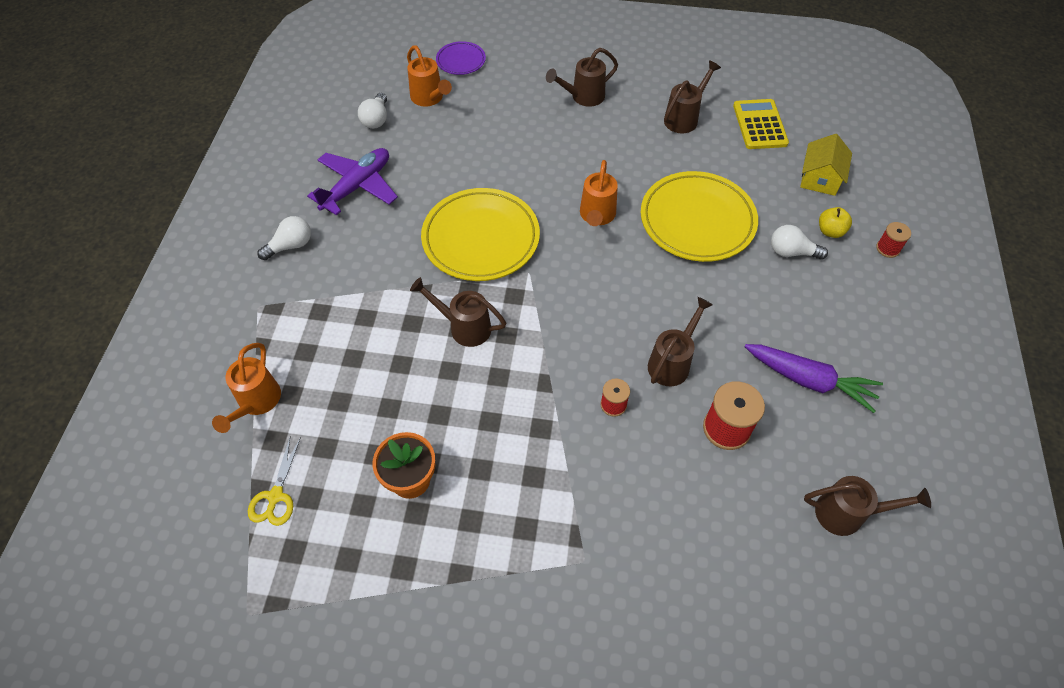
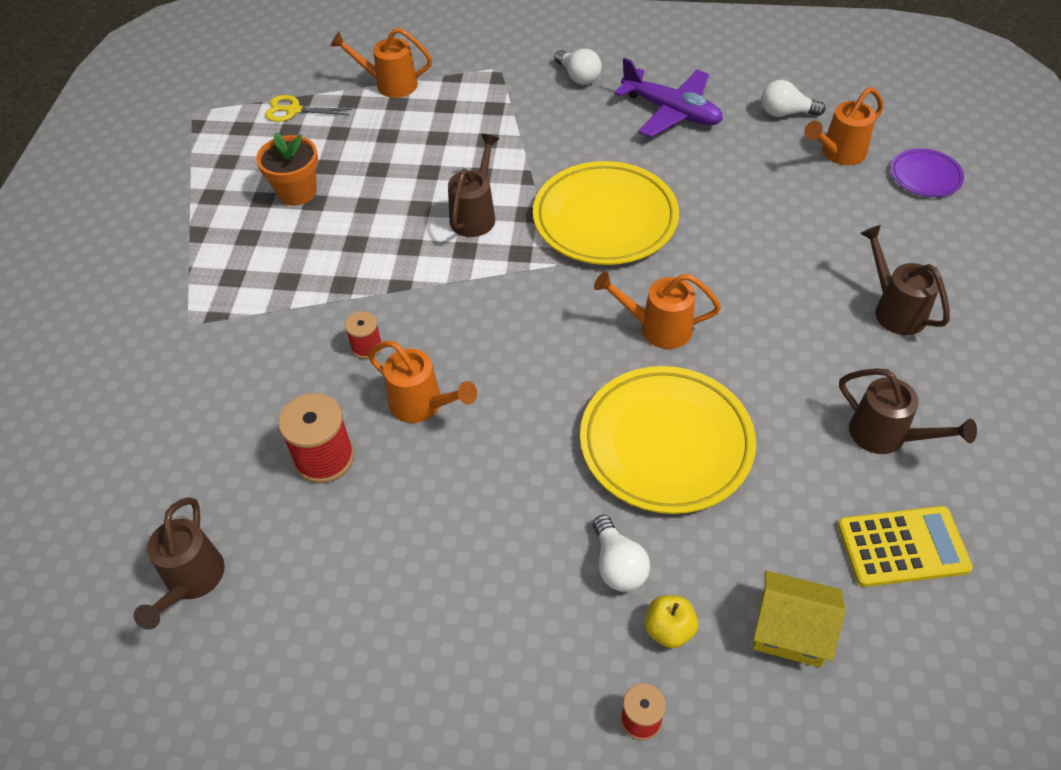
camera: 90 degrees right, 5 degrees down
(672, 363) = (422, 405): brown watering can -> orange watering can
(791, 252) = (618, 565): white light bulb -> white light bulb turned 150 degrees clockwise
(809, 380) = (387, 562): purple carrot -> none

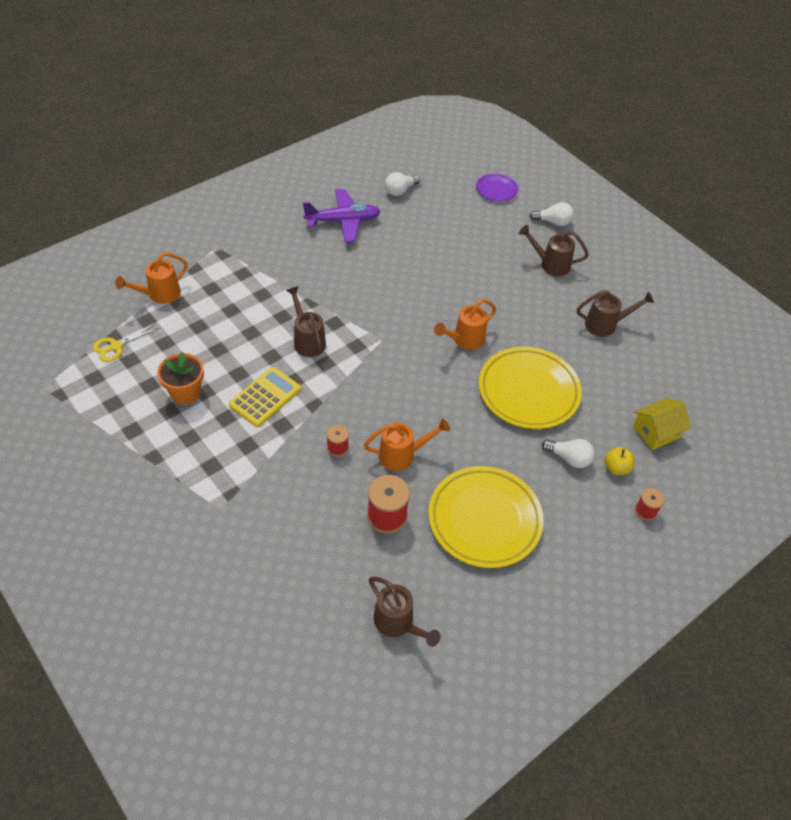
camera: 50 degrees left, 0 degrees up
(578, 76) = (269, 228): white light bulb -> white light bulb (553, 222)
(605, 219) = (377, 300): yellow plate -> yellow plate (484, 519)
(839, 153) = (447, 199): orange watering can -> none
(902, 547) = (657, 367): yellow calculator -> yellow calculator (265, 397)

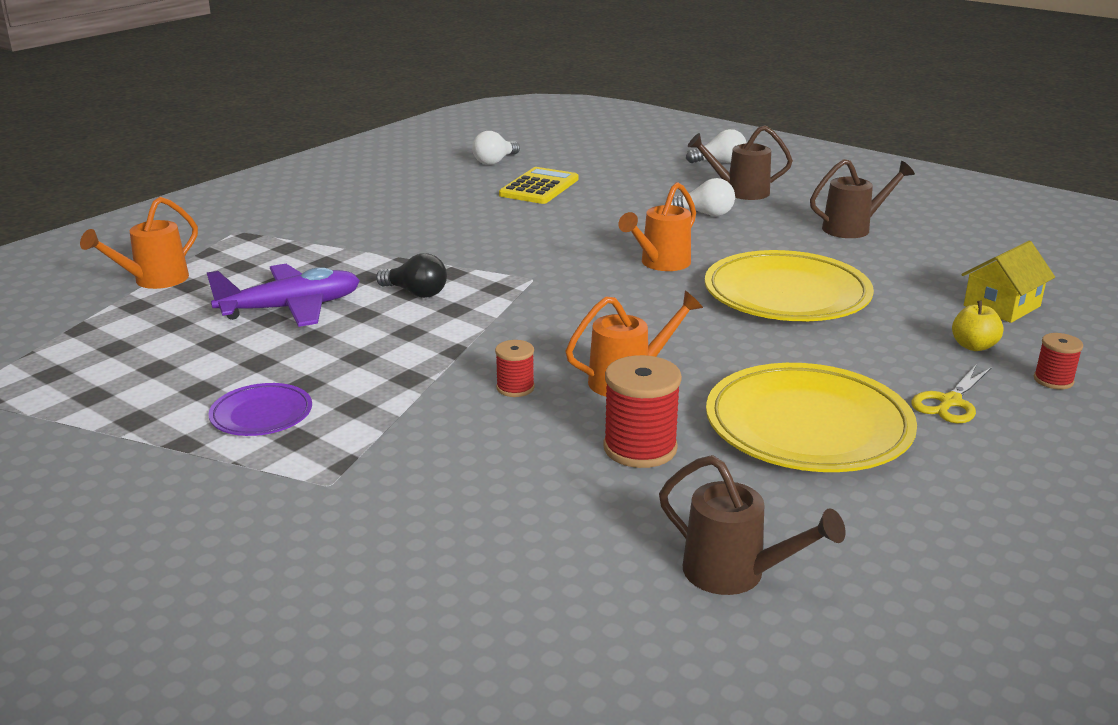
camera: 10 degrees left, 25 degrees down
(116, 346) = (87, 337): yellow scissors -> yellow scissors (950, 402)
(185, 393) = (225, 367): orange flower pot -> none
(265, 397) = (367, 354): yellow calculator -> yellow calculator (539, 187)
(307, 341) = (416, 293): brown watering can -> black light bulb
(343, 221) = (424, 191): purple plane -> purple plane (291, 308)
(496, 190) = (627, 148): purple plate -> purple plate (261, 415)
(569, 458) = (895, 347): white light bulb -> white light bulb (705, 214)

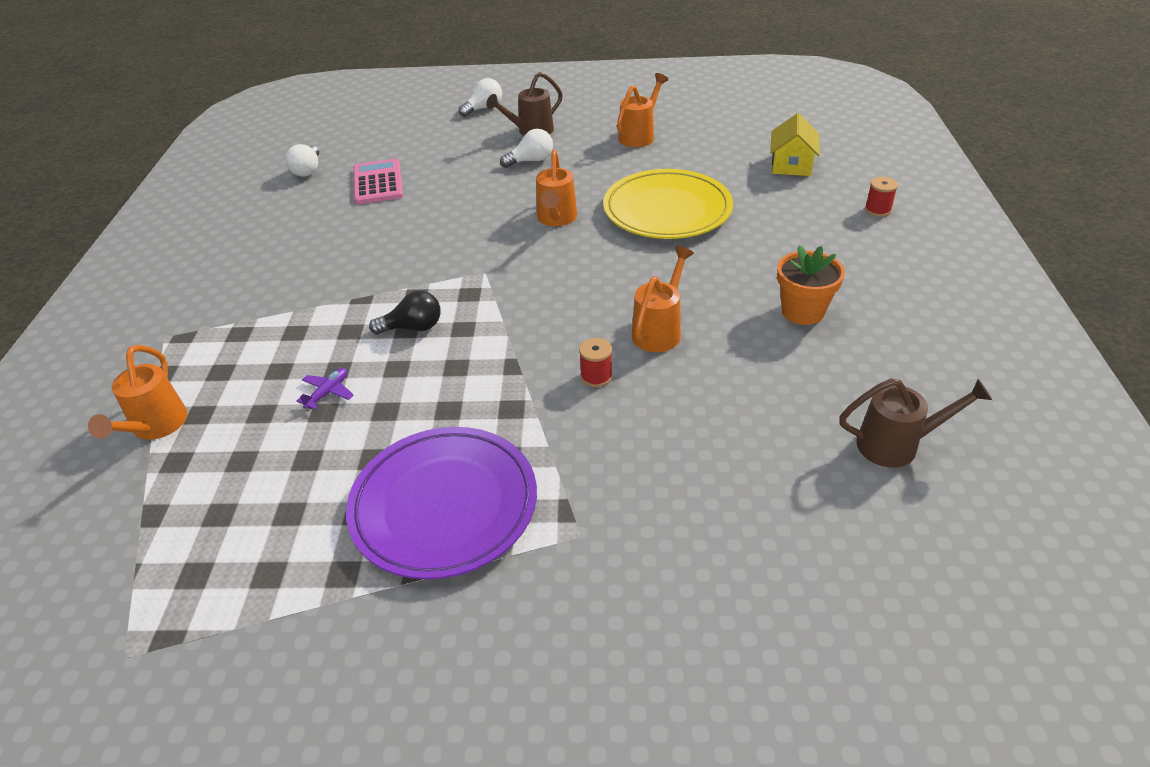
camera: 35 degrees left, 15 degrees up
(261, 415) = (444, 506): purple plate -> purple plate, size x2.00
(291, 308) = (328, 392): purple plane -> purple plane, size x0.44
(539, 187) = (378, 183): yellow calculator -> pink calculator
(640, 448) = (734, 382): red spool -> none
(808, 427) = (802, 311): yellow plate -> orange flower pot
(852, 228) = (639, 136): brown watering can -> orange watering can
(950, 402) = (849, 253): yellow scissors -> none
(973, 346) = (812, 203): yellow apple -> none

